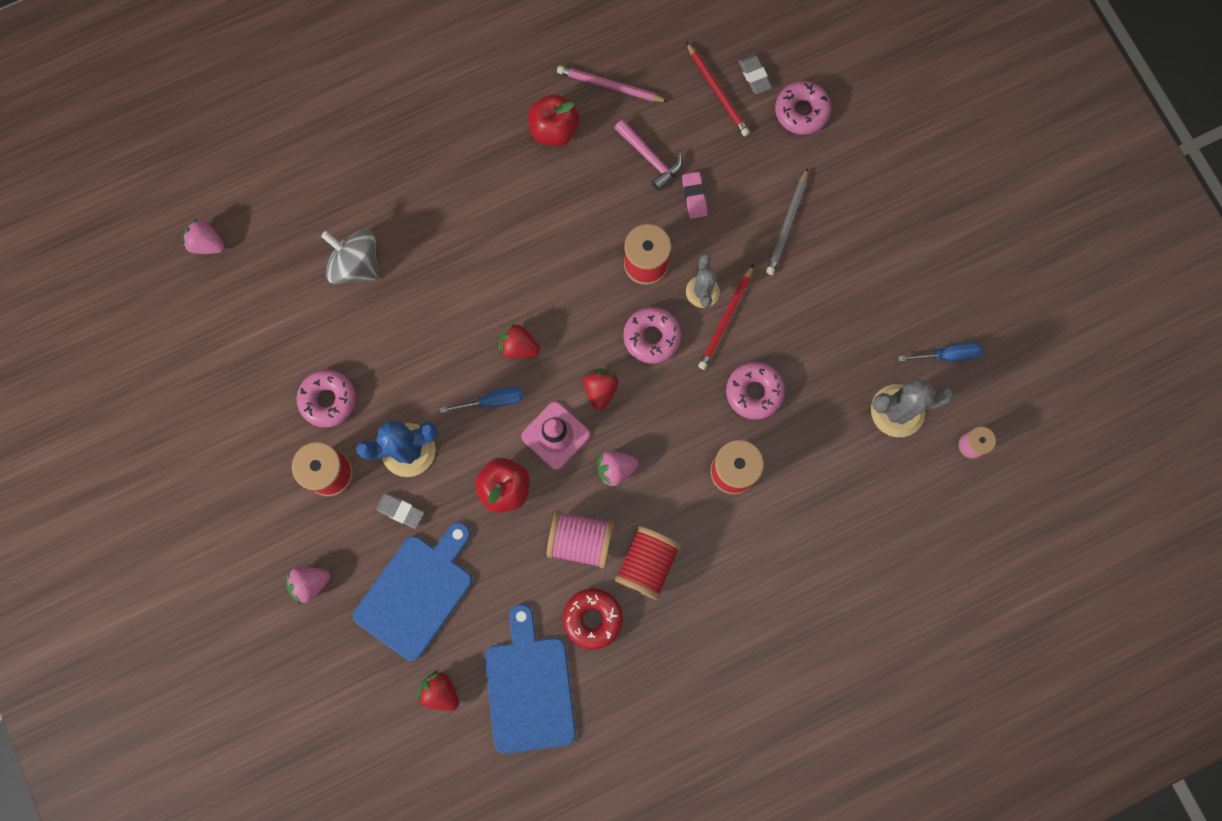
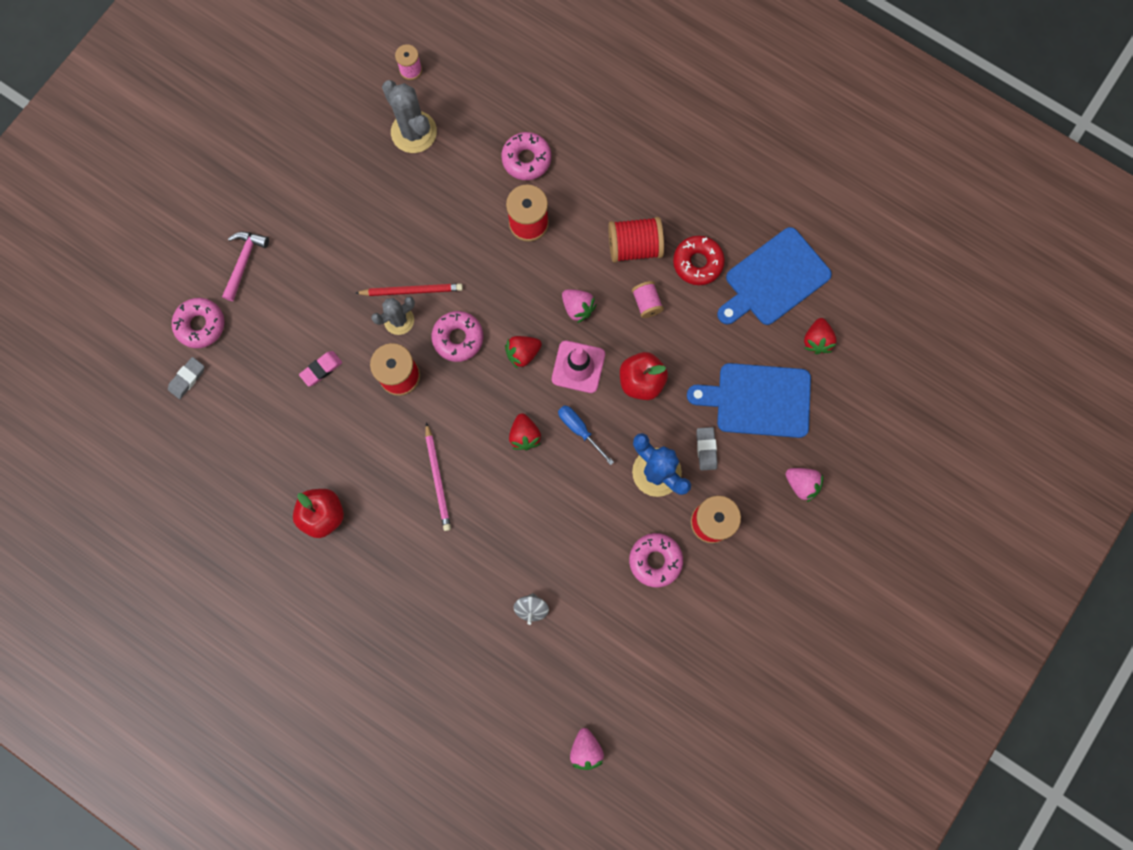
camera: 120 degrees left, 0 degrees up
(356, 264) = (531, 608): grey spinning top -> grey spinning top, size x0.56
(580, 541) = (646, 303): pink spool -> pink spool, size x0.59
(610, 86) = (258, 491): pink pencil -> pink pencil (438, 479)
(650, 158) = (306, 422): pink hammer -> pink hammer (244, 262)
(717, 91) = (217, 400): red pencil -> none
(754, 392) = (458, 240): pink donut -> pink donut (526, 159)
(787, 224) = (306, 285): grey pencil -> none
(948, 355) = (349, 118): blue screwdriver -> none

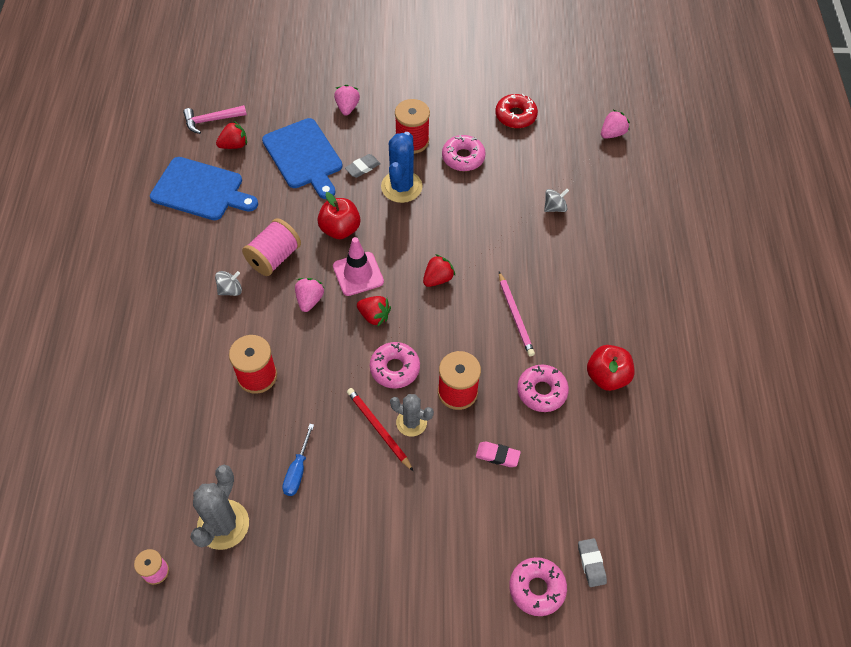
camera: 125 degrees left, 20 degrees down
(187, 379) = (591, 563): grey eraser -> grey eraser turned 75 degrees clockwise
(244, 262) = (451, 592): pink hammer -> pink hammer (211, 120)
(438, 479) = (515, 315): pink pencil -> pink pencil turned 120 degrees clockwise
(526, 159) = (196, 412): pink donut -> pink donut (541, 391)
(579, 430) = (406, 247): blue screwdriver -> blue screwdriver (297, 470)
(634, 247) = (230, 290): red spool -> grey spinning top
(646, 303) = (274, 257): pink spool -> pink spool, size x1.70
(697, 263) = (217, 242): red donut -> red donut (515, 116)

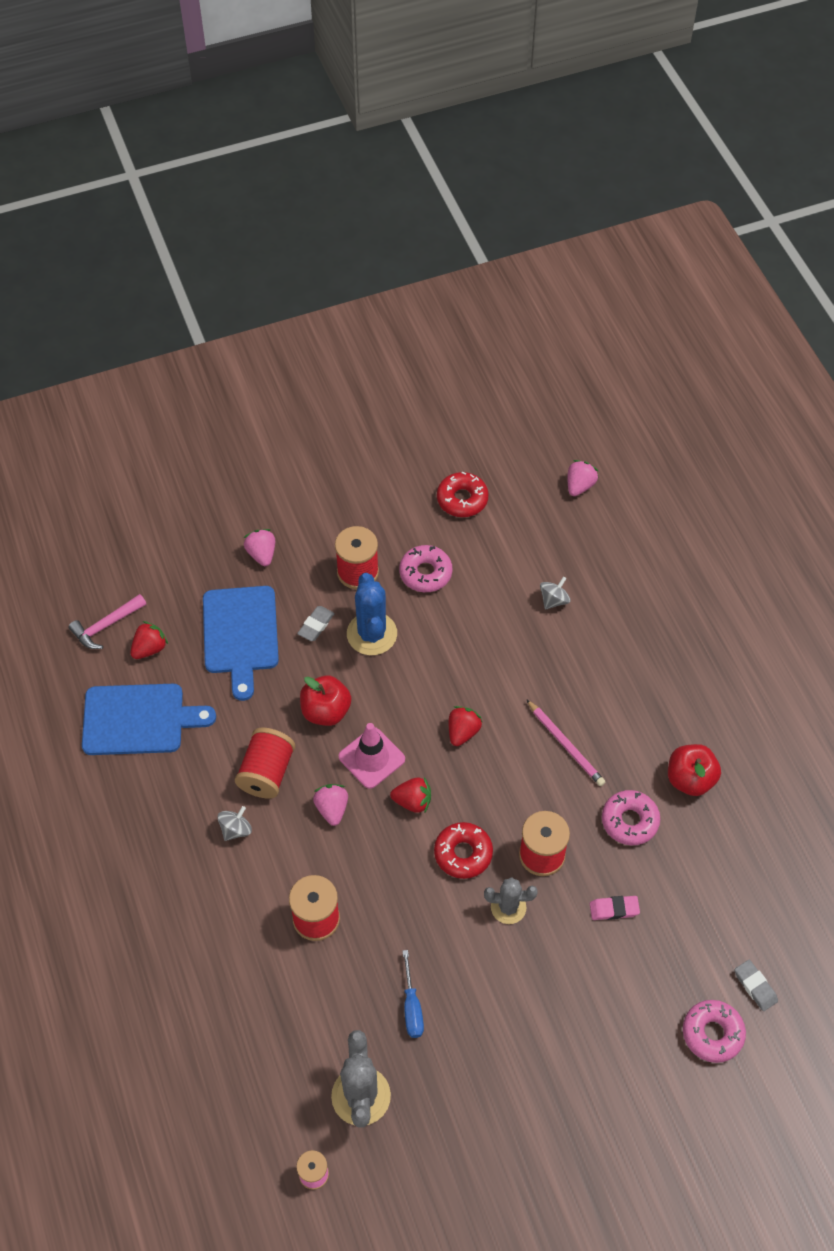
camera: 20 degrees left, 0 degrees up
(274, 257) = (267, 772): pink spool -> red spool
(304, 156) = (240, 634): blue cutting board -> blue cutting board turned 45 degrees clockwise
(378, 429) = (476, 928): red pencil -> none
(395, 368) = (463, 853): pink donut -> red donut

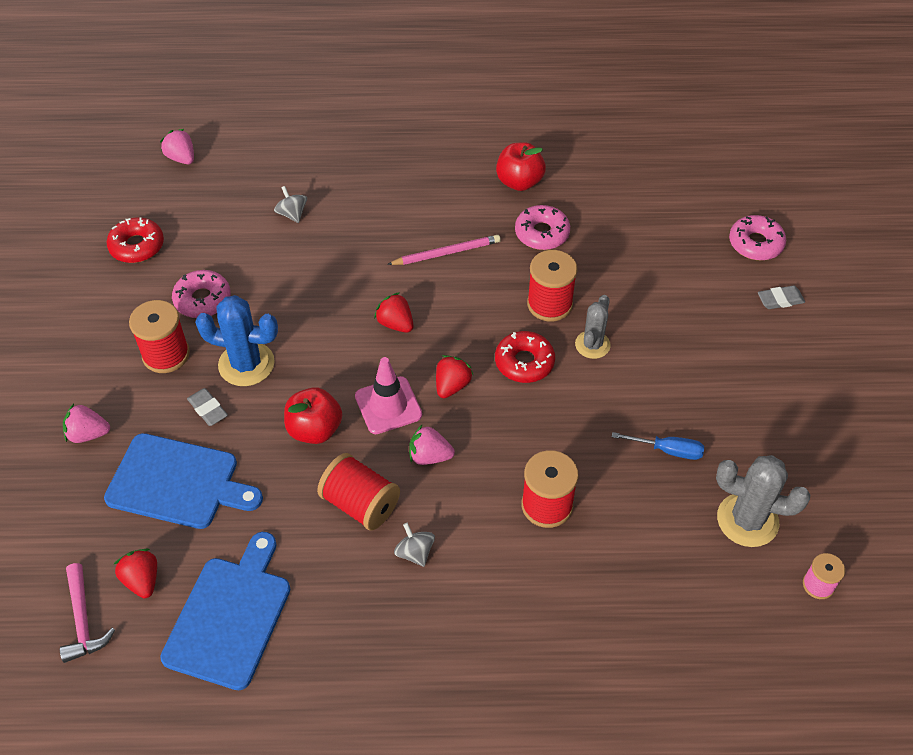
camera: 70 degrees left, 5 degrees down
(614, 909) = (622, 271): pink eraser -> none
(755, 986) = (722, 204): grey eraser -> grey eraser (780, 300)

